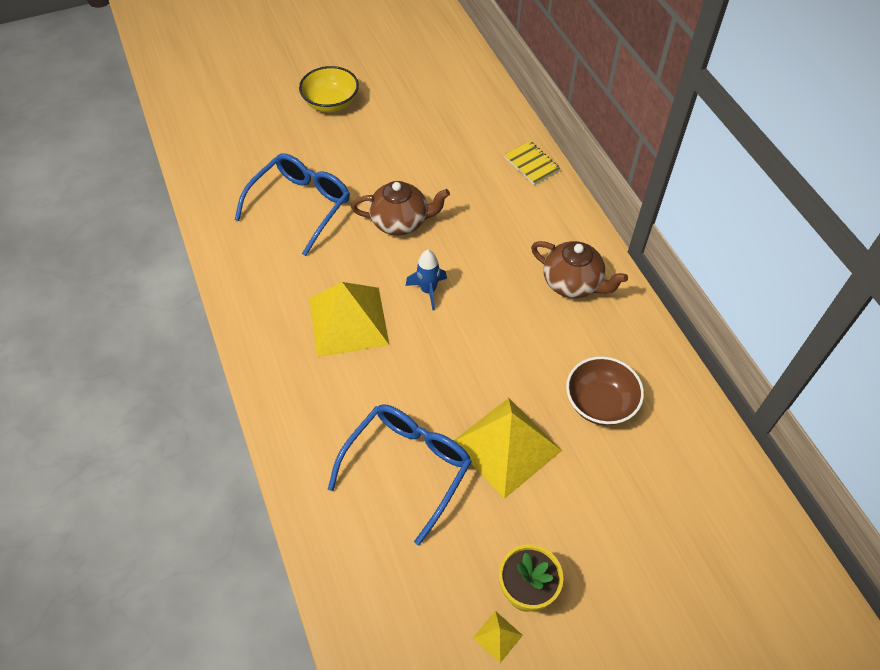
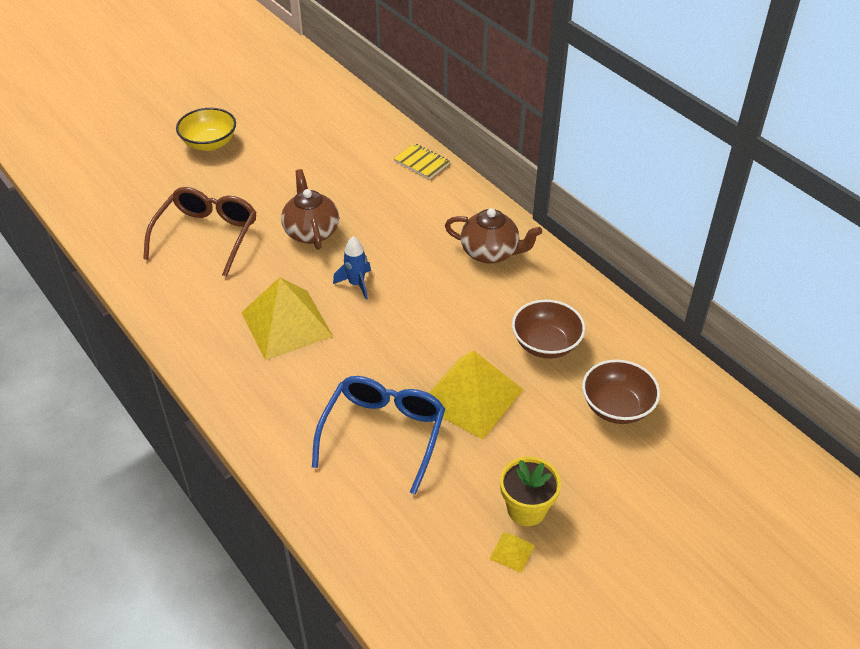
camera: 15 degrees left, 10 degrees down
(301, 205) = (207, 235): blue glasses -> brown glasses
(401, 222) = (311, 232): brown teapot -> brown teapot turned 90 degrees counterclockwise
(653, 495) = (617, 407): none -> brown bowl

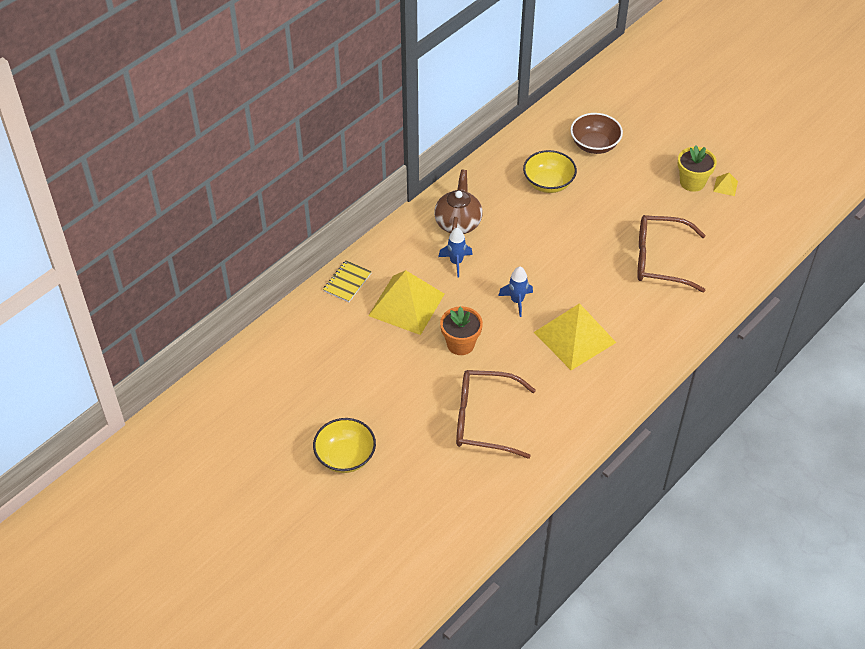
camera: 100 degrees left, 5 degrees up
(311, 232) = (460, 344): brown teapot -> orange flower pot
(383, 433) = (659, 260): blue glasses -> brown glasses
(429, 243) = (456, 262): none -> blue rocket
(471, 396) = (611, 218): yellow pyramid -> yellow pyramid (406, 304)
(546, 344) = (548, 183): brown bowl -> yellow bowl

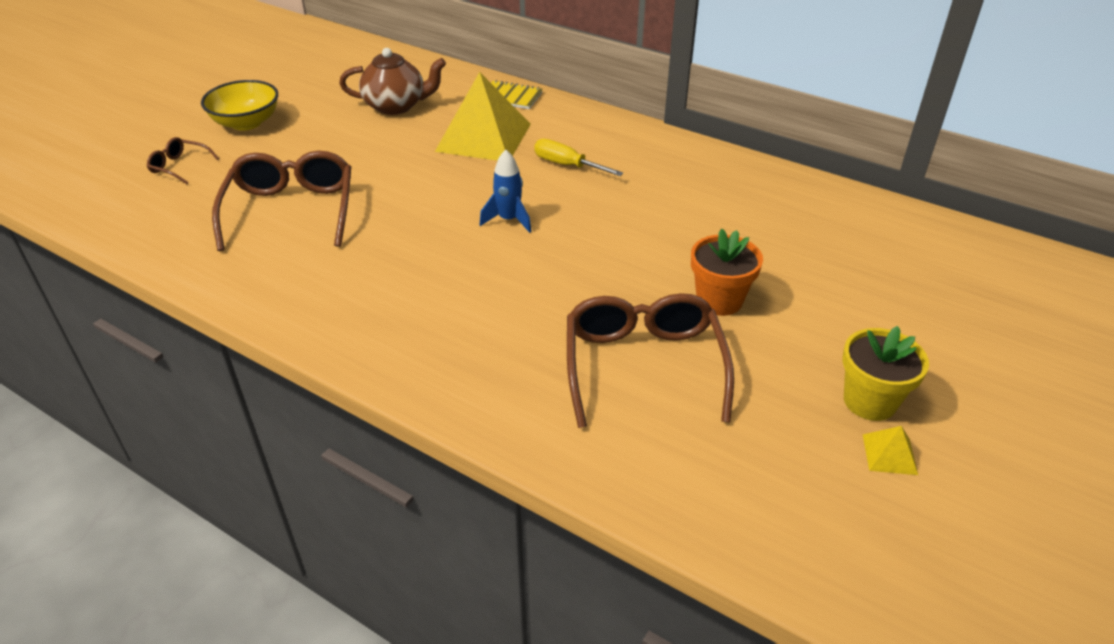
camera: 80 degrees right, 10 degrees down
(407, 496) = (179, 166): none -> brown glasses
(456, 262) = (567, 165): blue rocket -> yellow screwdriver
(458, 223) = (642, 160): brown teapot -> brown teapot (396, 106)
(460, 344) = (422, 181): orange flower pot -> orange flower pot (719, 300)
(548, 183) = (763, 230): yellow bowl -> none
(574, 337) = (447, 279): yellow pyramid -> none
(594, 145) = (884, 271): brown bowl -> none

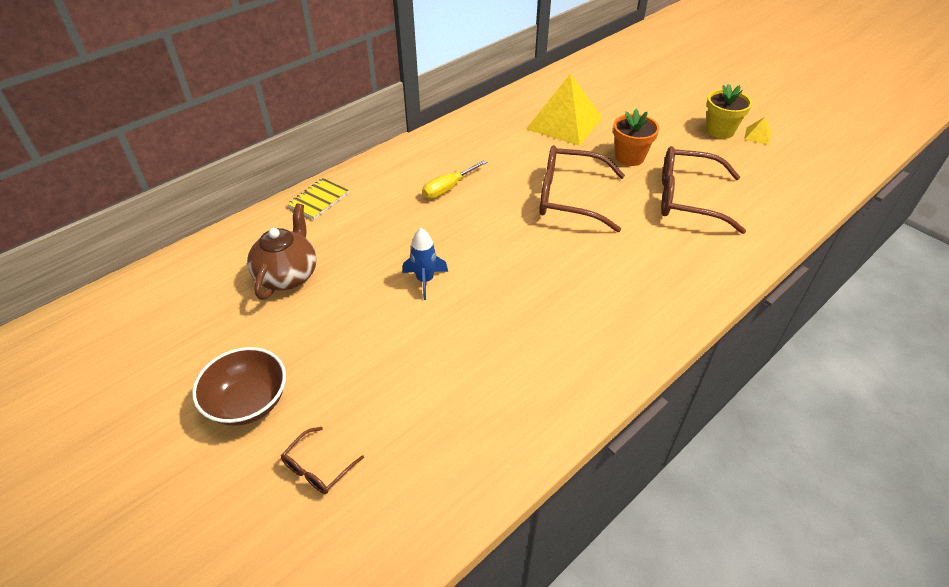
camera: 75 degrees left, 5 degrees up
(246, 123) = (248, 402): yellow bowl -> brown bowl
(291, 210) = (450, 366): brown glasses -> brown glasses (569, 197)
(483, 137) = (381, 226): yellow pyramid -> yellow pyramid (564, 123)
(509, 220) = (514, 230): blue rocket -> blue rocket (425, 280)

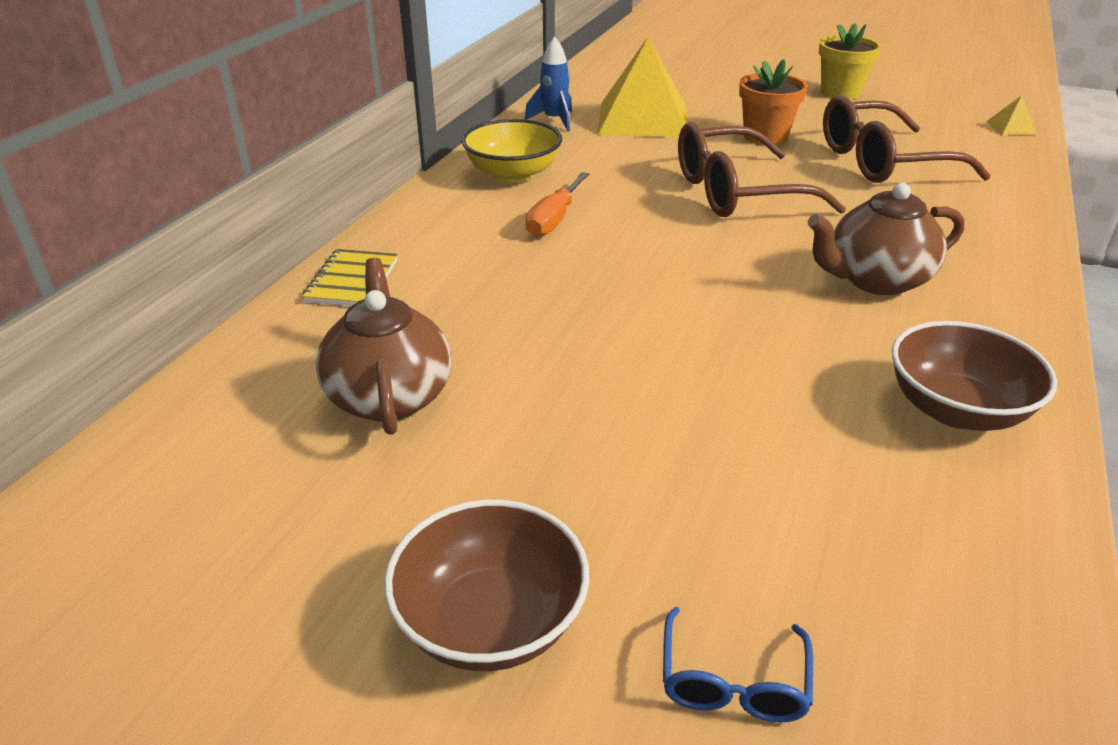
camera: 25 degrees left, 10 degrees down
(318, 468) = (733, 682): brown glasses -> blue glasses
(425, 280) = (634, 338): blue rocket -> blue rocket (554, 120)
(448, 188) = (554, 219): yellow screwdriver -> orange screwdriver
(452, 148) = (513, 174): none -> yellow bowl
(550, 382) = (956, 410): none -> brown bowl
(590, 286) = (875, 280): none -> brown teapot
(757, 136) = (887, 89): yellow pyramid -> yellow pyramid (1011, 127)

